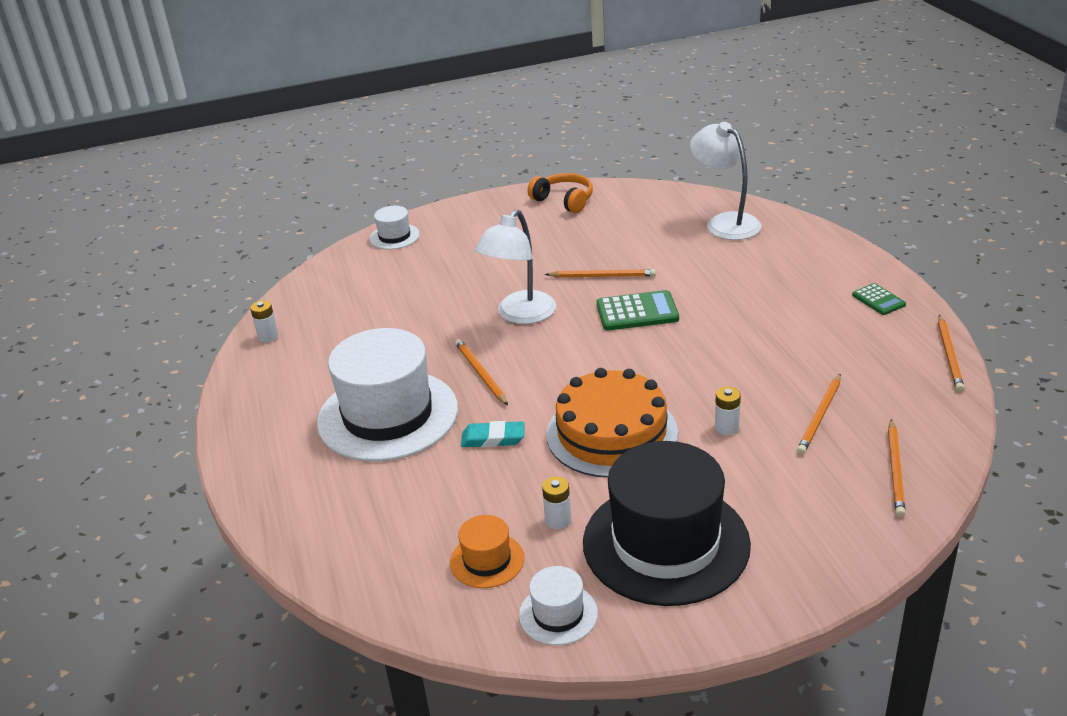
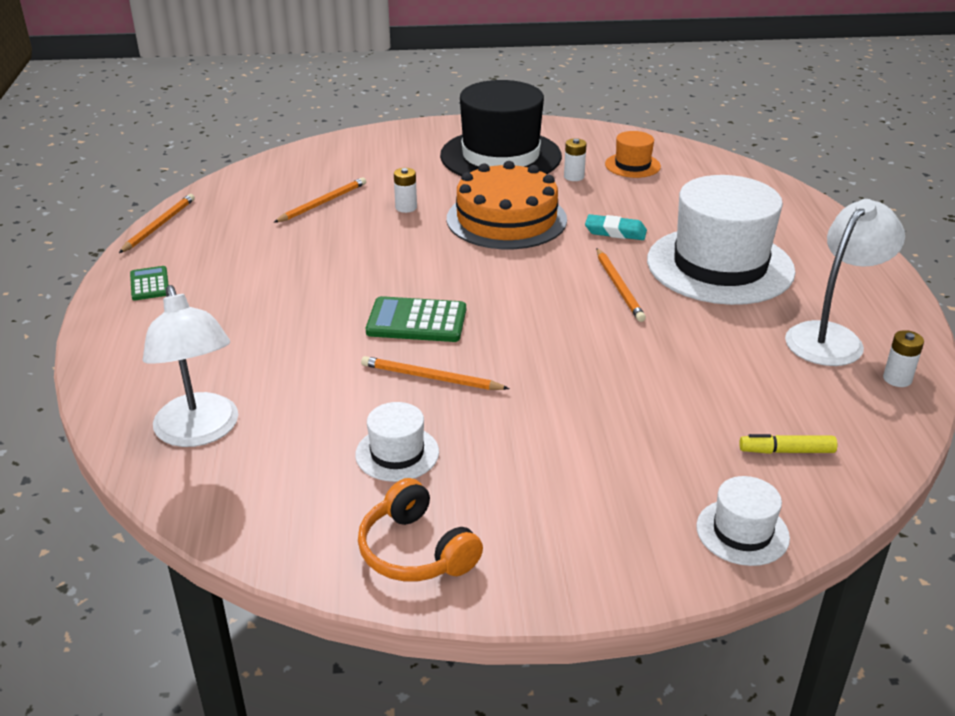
camera: 170 degrees left, 0 degrees up
(361, 278) = (787, 451): none -> yellow marker
(520, 315) = (558, 344): white lamp -> white lamp (832, 337)
(558, 614) = (588, 138): white hat -> white hat (397, 453)
(895, 470) = (305, 166): orange pencil -> none

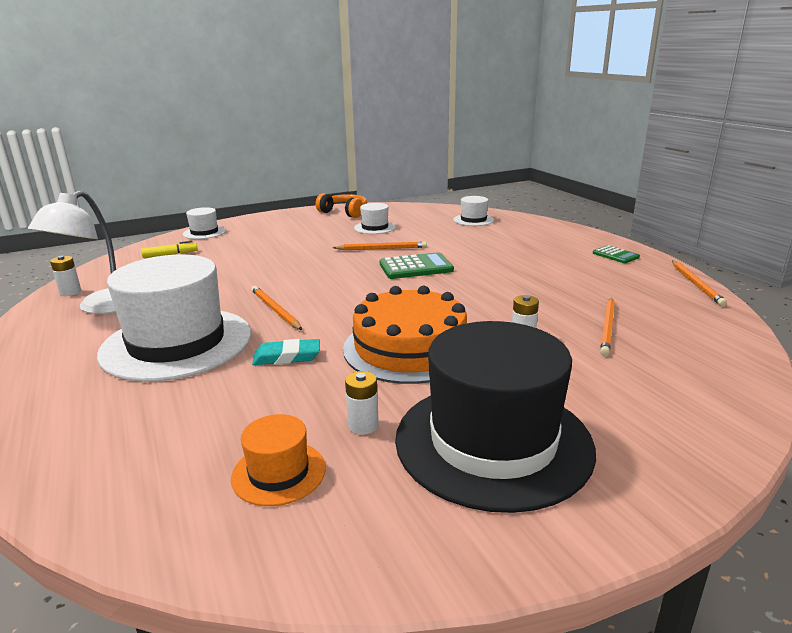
camera: 160 degrees right, 10 degrees down
(200, 432) = (473, 220): white lamp -> white hat

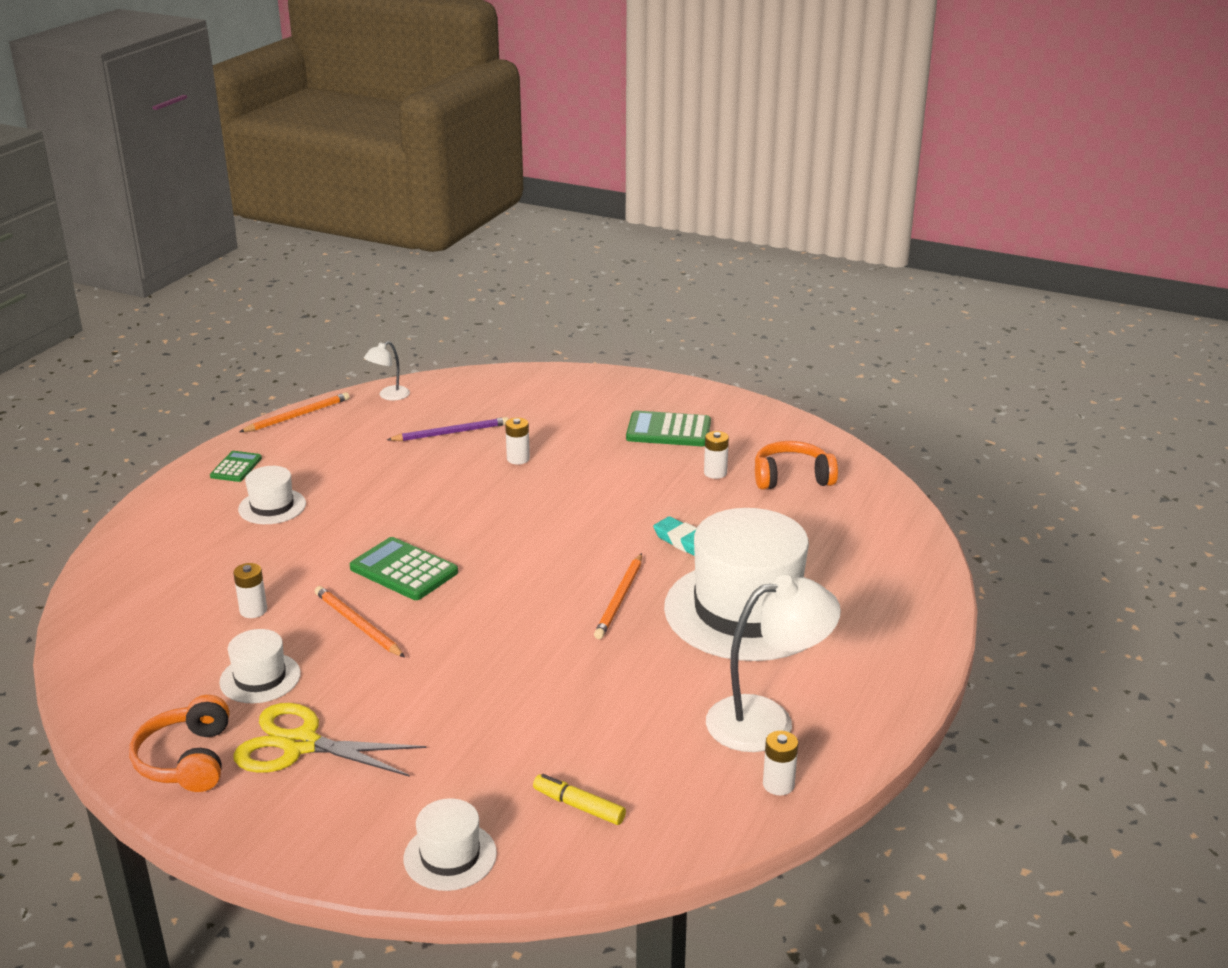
camera: 130 degrees left, 5 degrees up
(279, 473) = (792, 478): orange hat -> orange headphones
(316, 226) = (300, 744): none -> yellow scissors
(410, 348) = (596, 498): orange cake -> none
(433, 234) = (253, 610): none -> white battery
(473, 220) = (142, 605): white hat -> white hat (272, 506)
(493, 442) = (668, 430): black hat -> green calculator
(607, 327) = (451, 433): orange pencil -> purple pencil
(719, 323) = (389, 396): none -> white lamp

